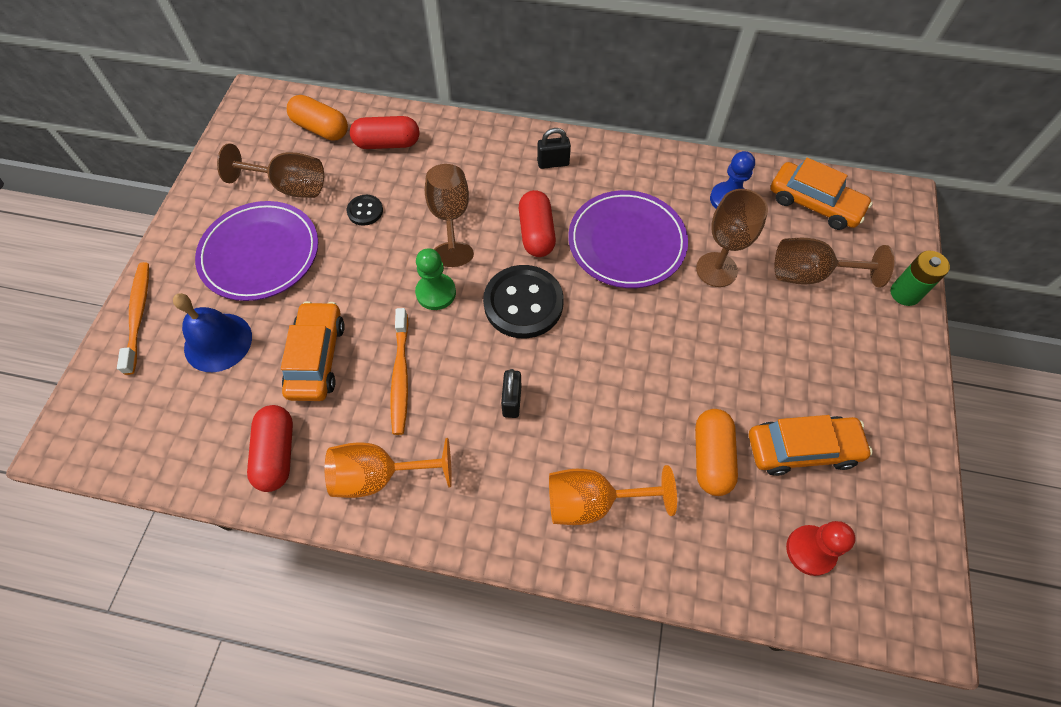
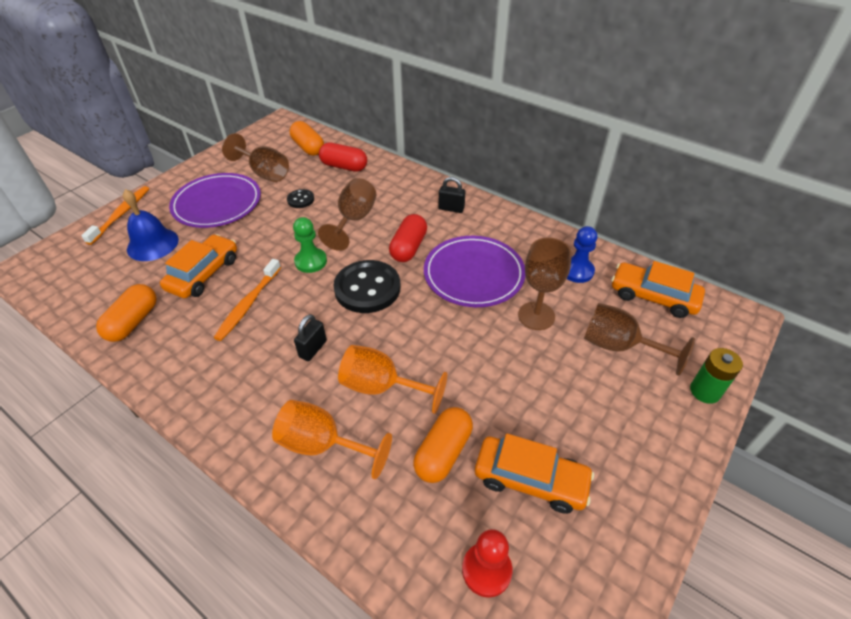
camera: 25 degrees right, 15 degrees down
(277, 453) = (133, 322): red capsule -> orange capsule
(379, 476) = (185, 362): orange goblet -> orange goblet (382, 387)
(814, 204) = (653, 296): orange car -> orange car turned 150 degrees clockwise

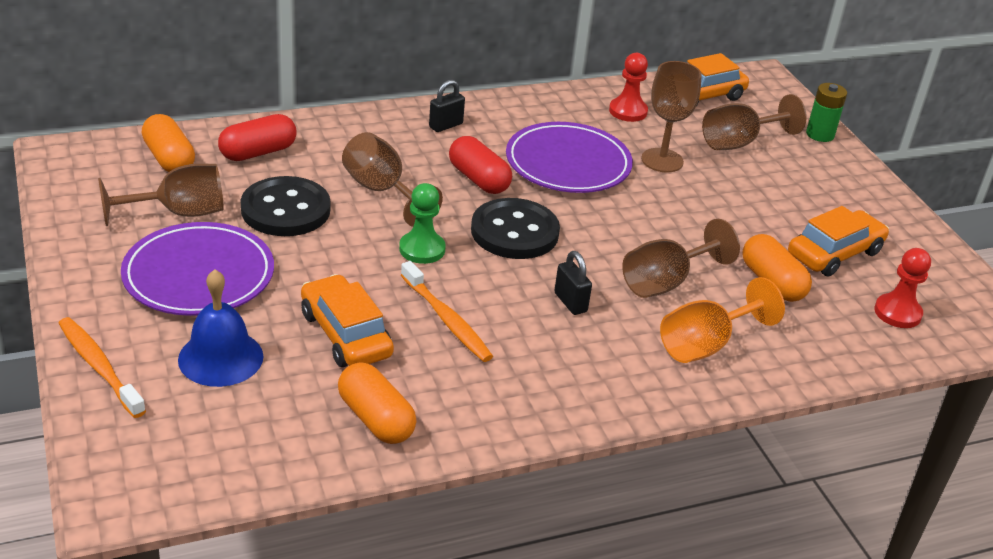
camera: 60 degrees left, 10 degrees down
(300, 199) = (285, 210): black button -> black button, size x2.08
(308, 147) = (169, 159): orange capsule -> orange capsule turned 60 degrees clockwise
(382, 387) = (665, 282): orange goblet -> brown goblet
(577, 271) = (628, 111): blue pawn -> red pawn

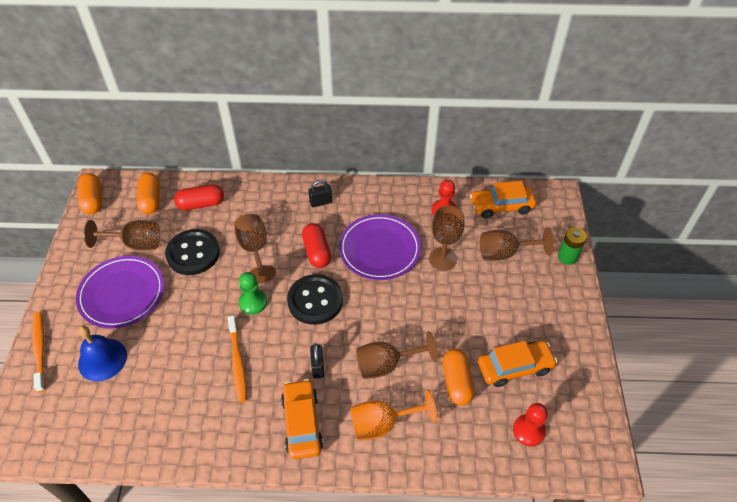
camera: 25 degrees right, 15 degrees up
(346, 334) = (176, 359): orange car -> orange car (302, 423)
(376, 419) = (159, 428): orange capsule -> orange capsule (93, 200)

